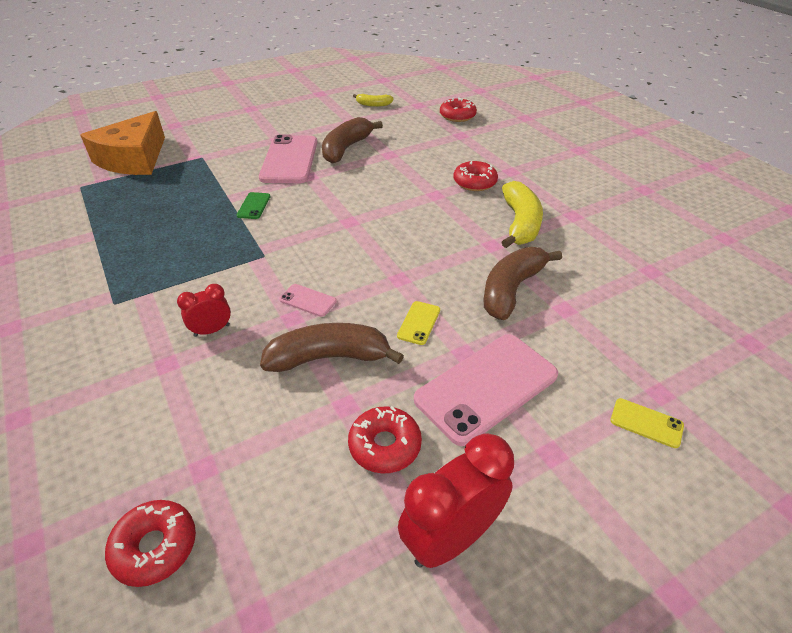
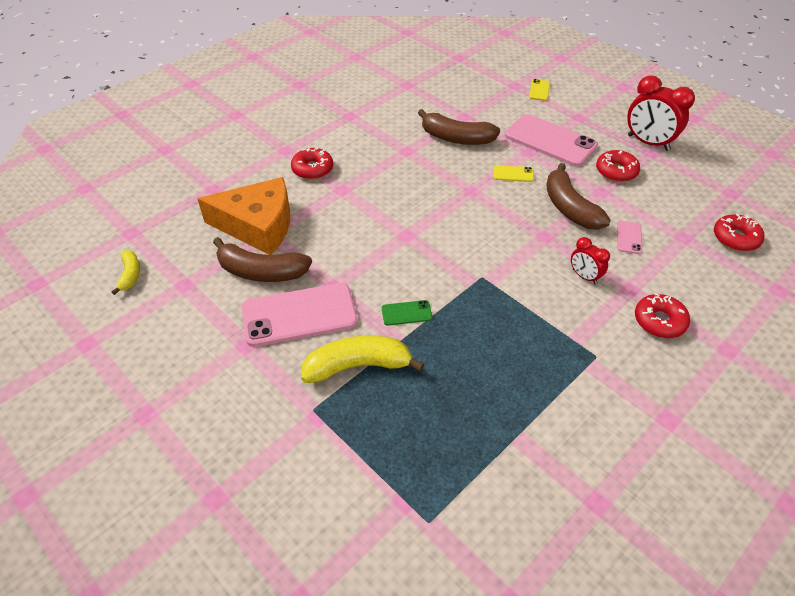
camera: 105 degrees left, 5 degrees up
(134, 159) = (335, 496): orange cheese -> orange cheese (258, 226)
(308, 300) = (522, 233): pink phone -> pink phone (629, 237)
(457, 116) = (163, 197): red donut -> red donut (659, 321)
(520, 224) = (372, 139): yellow banana -> yellow banana (358, 366)

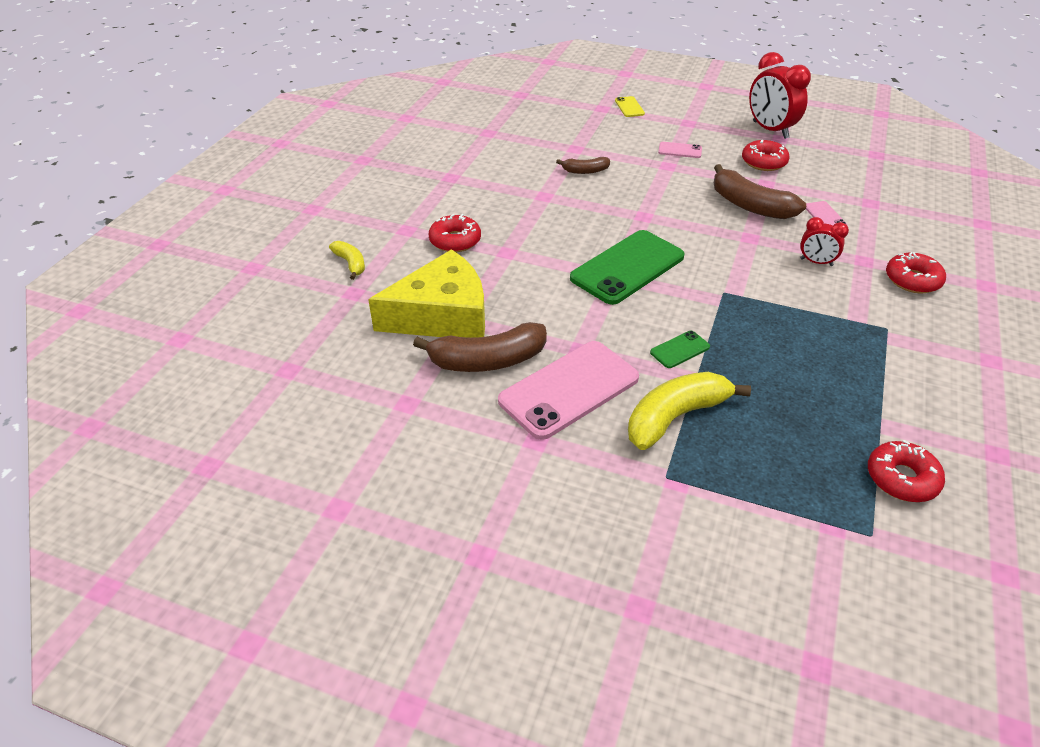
camera: 25 degrees left, 5 degrees down
(130, 275) = (328, 415): yellow banana -> yellow banana (351, 263)
(258, 226) = (442, 315): orange cheese -> yellow cheese
(422, 231) = (627, 267): none -> green phone
(456, 138) = (585, 171): brown banana -> brown banana, size x0.54
(513, 174) = (670, 189): yellow phone -> none
(550, 141) = (680, 150): pink phone -> pink phone, size x0.44
(648, 143) = (770, 130): red clock -> red clock turned 45 degrees clockwise
(735, 238) = (912, 191): red donut -> red donut (901, 478)

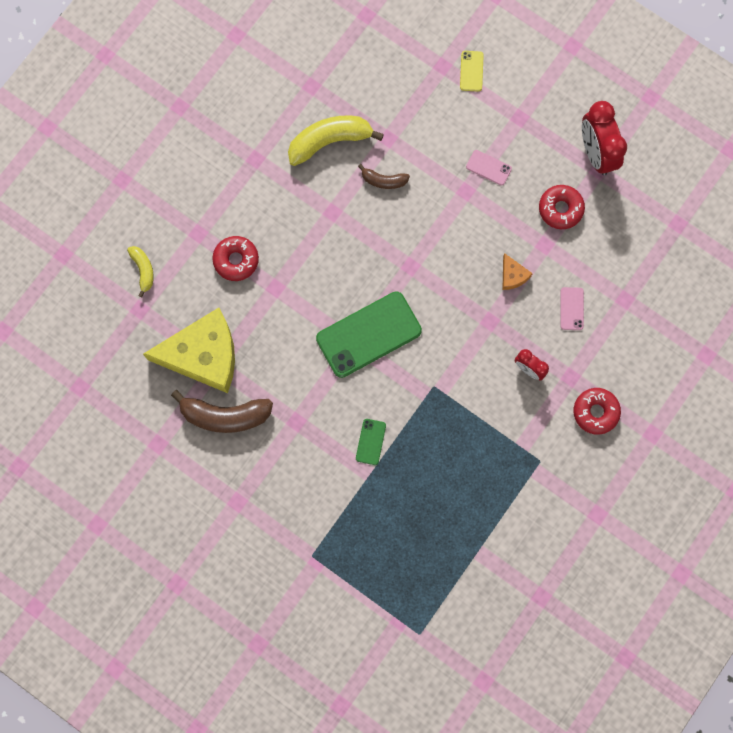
camera: 15 degrees right, 35 degrees up
(569, 389) = (275, 461): pink phone -> none
(675, 417) = (339, 506): yellow banana -> yellow banana (329, 141)
(680, 349) = (370, 442): green phone -> green phone turned 60 degrees counterclockwise
(750, 205) = (512, 275): brown banana -> orange cheese
(901, 478) = (464, 599): red donut -> none

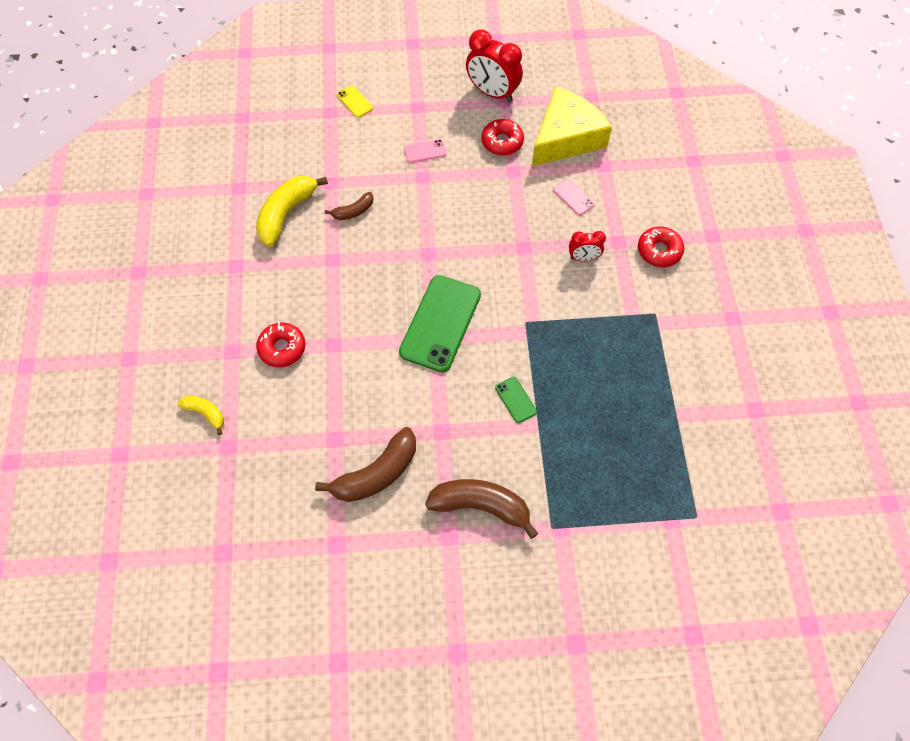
camera: 40 degrees left, 15 degrees down
(203, 355) = (316, 441): yellow cheese -> yellow cheese (566, 138)
(276, 499) = (481, 506): none -> brown banana
(512, 275) = (510, 206): orange cheese -> none

